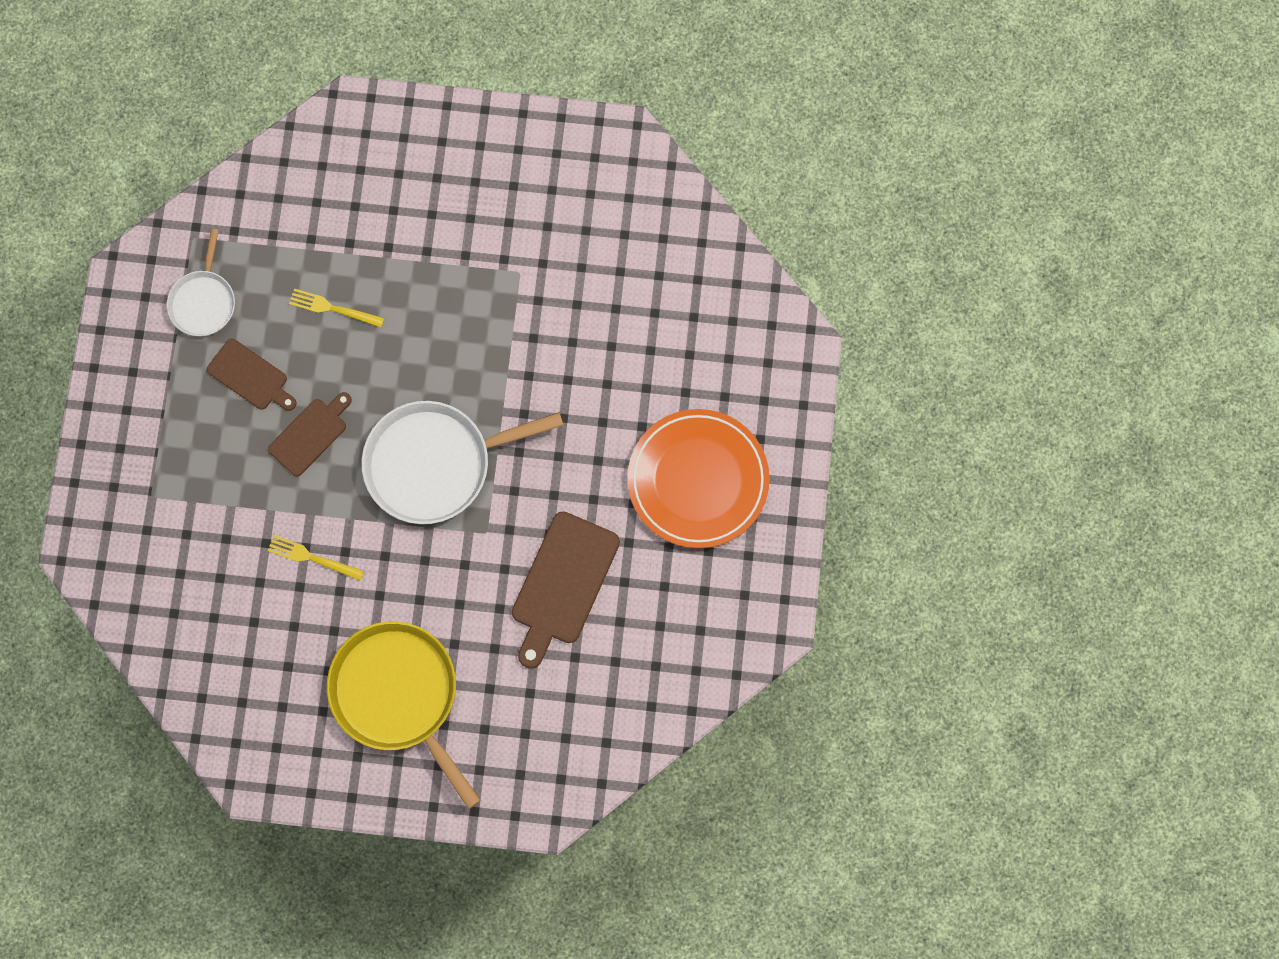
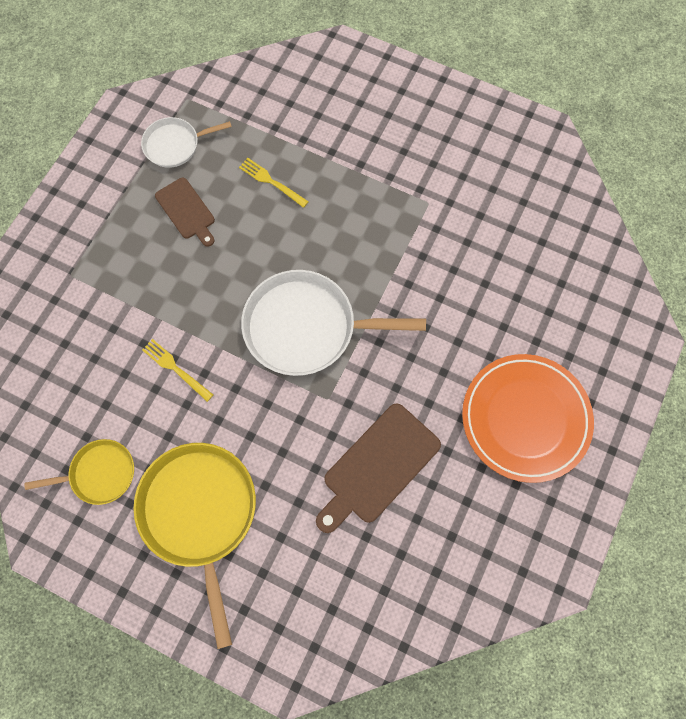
camera: 20 degrees right, 5 degrees down
(203, 301) = (175, 145): white pan -> white pan turned 45 degrees clockwise
(279, 693) = (100, 473): none -> yellow pan
(310, 434) = (215, 270): brown cutting board -> none

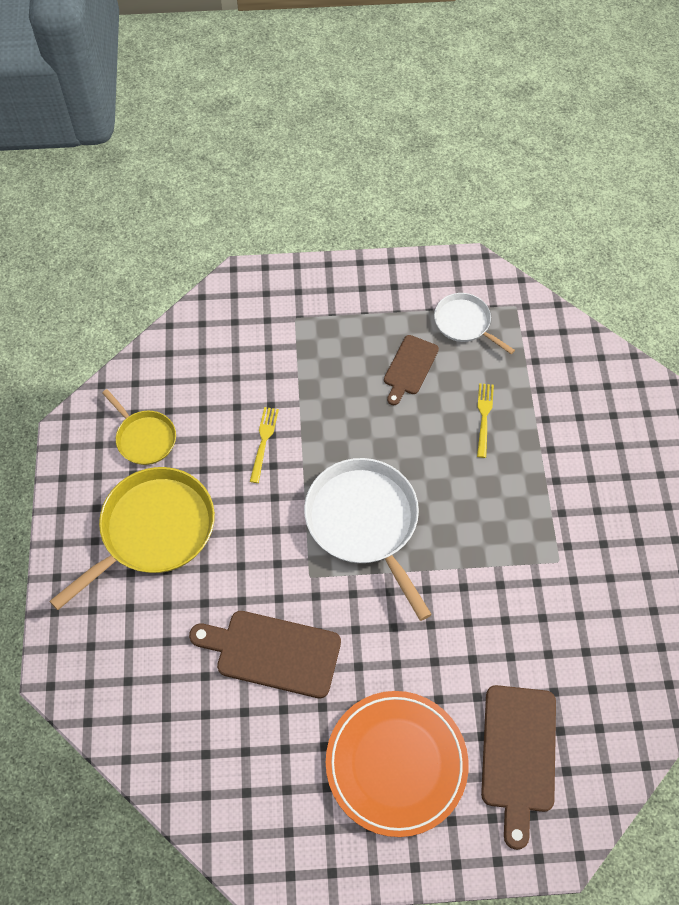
camera: 60 degrees right, 10 degrees down
(564, 323) = (518, 755): none -> brown cutting board

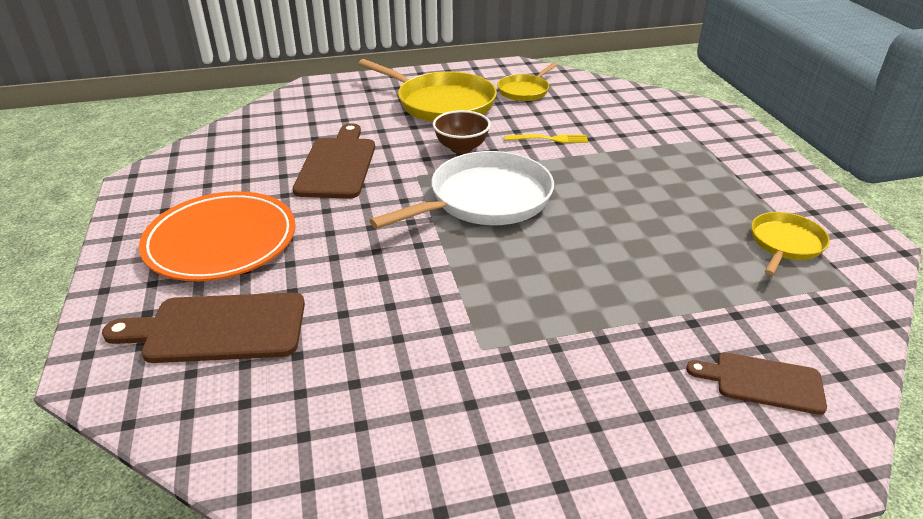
camera: 80 degrees right, 25 degrees down
(263, 527) = (461, 148): none -> brown bowl
(409, 368) = (690, 210): brown cutting board -> brown cutting board (763, 382)
(464, 323) = (785, 243): white pan -> yellow pan
(484, 416) = (661, 269): yellow fork -> none

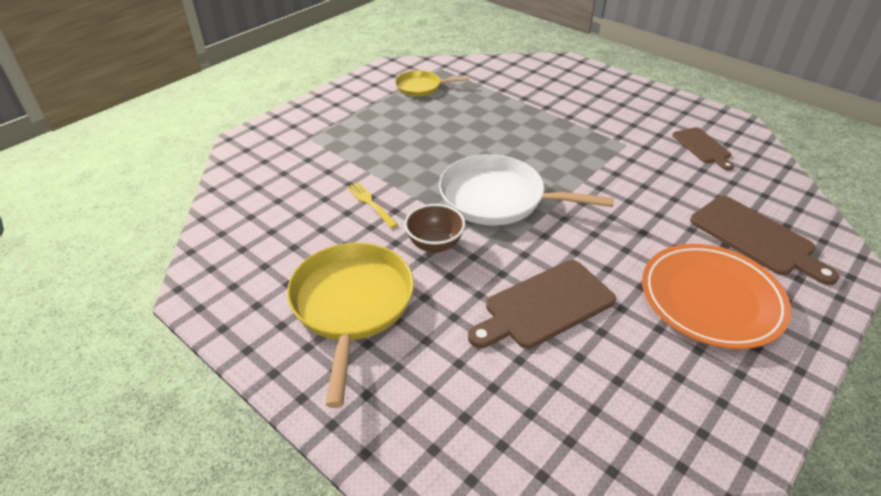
camera: 125 degrees left, 5 degrees up
(524, 91) = (271, 257): yellow pan -> none
(763, 382) = (541, 77): brown cutting board -> brown cutting board (703, 147)

